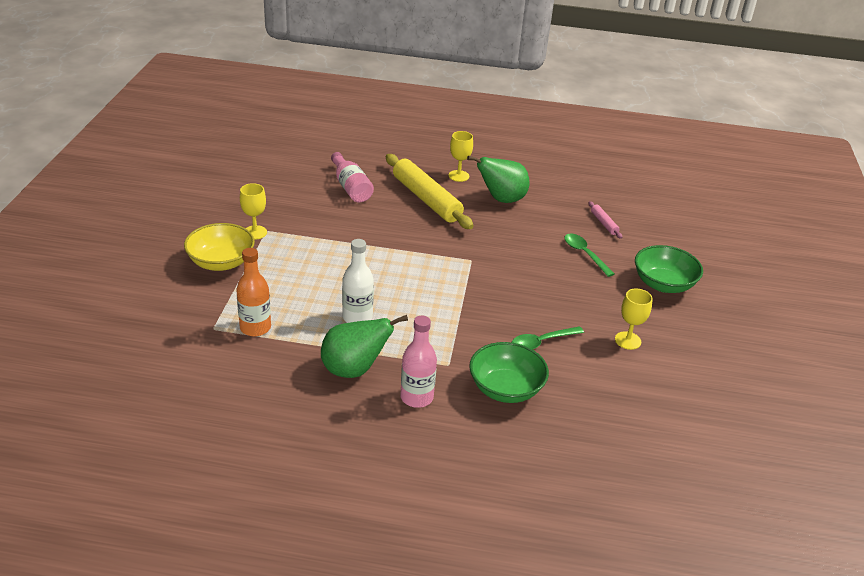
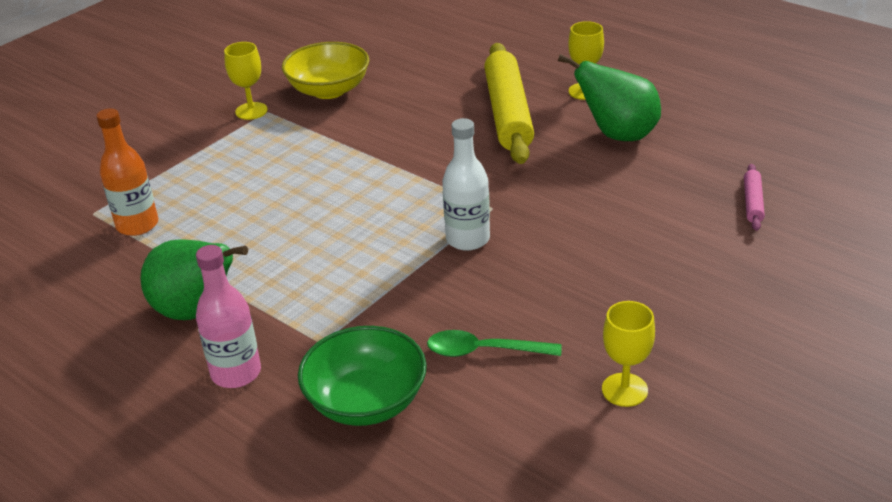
camera: 35 degrees right, 0 degrees up
(221, 262) = (179, 138): yellow bowl -> yellow bowl (329, 90)
(351, 187) = (421, 79): pink bottle -> none
(357, 317) = (267, 245): white bottle -> white bottle (467, 239)
(585, 254) = (676, 241): green spoon -> none
(663, 284) = (771, 319): green bowl -> none

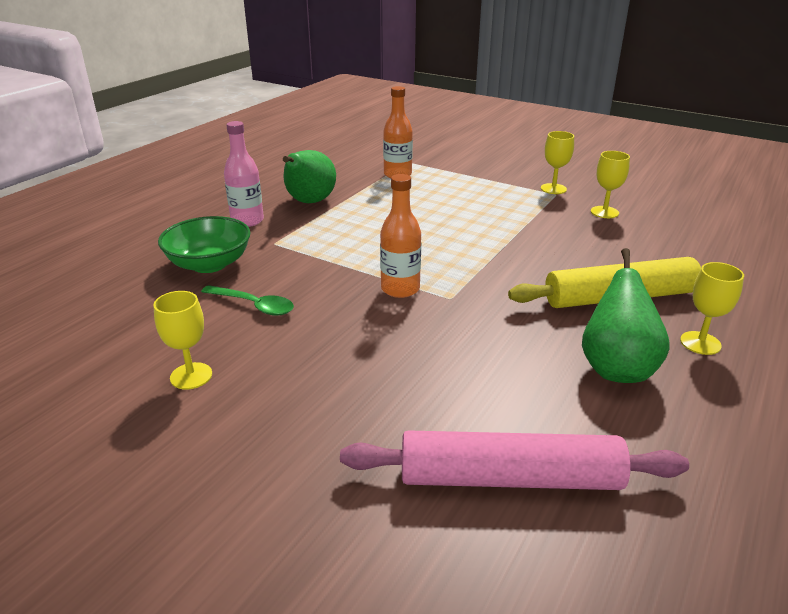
camera: 80 degrees right, 5 degrees down
(329, 90) = (604, 212): yellow bowl -> yellow goblet
(467, 239) = (400, 289): white bottle -> orange bottle
(484, 351) = (254, 305): green spoon -> green spoon turned 120 degrees clockwise
(753, 202) = (509, 478): pink rolling pin -> pink rolling pin, size x2.32

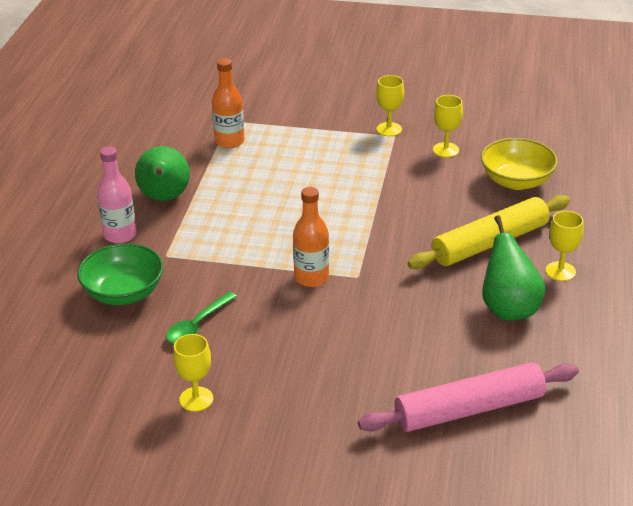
camera: 20 degrees left, 5 degrees up
(254, 305) = (197, 325): green spoon -> green spoon turned 120 degrees clockwise
(673, 249) = (516, 181): none -> yellow bowl

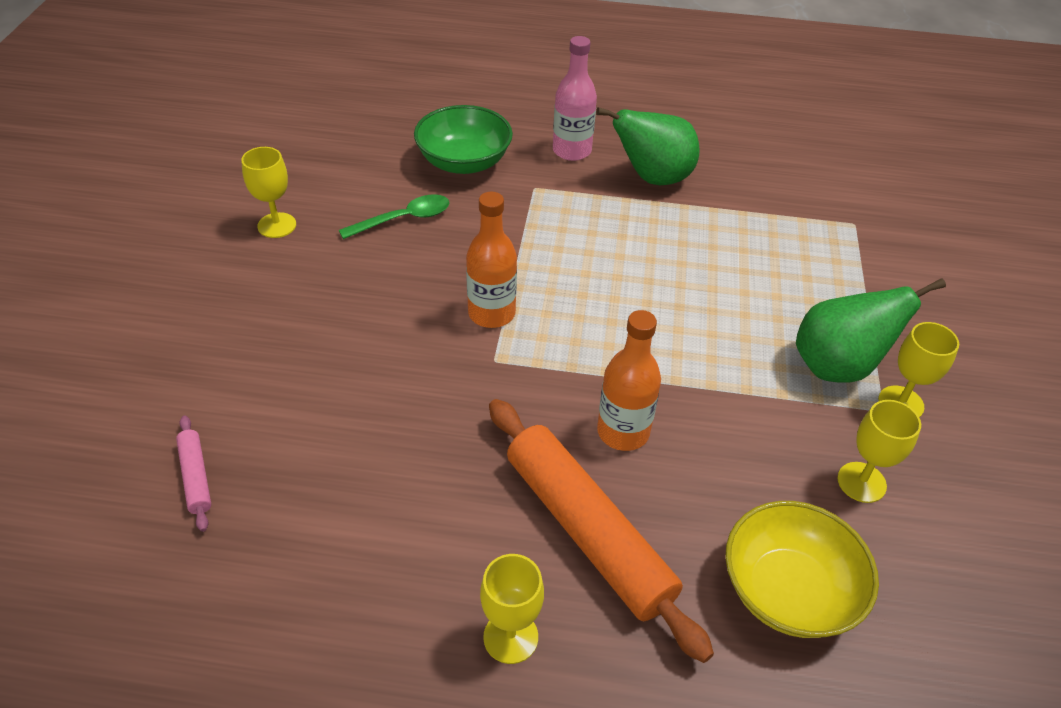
camera: 85 degrees right, 10 degrees up
(197, 325) = (403, 219): green spoon -> green spoon turned 120 degrees clockwise
(229, 141) = (800, 226): orange bottle -> orange bottle (623, 432)
(469, 409) = (195, 477): pink rolling pin -> pink rolling pin, size x0.43
(490, 243) = (587, 531): yellow rolling pin -> orange rolling pin
(508, 308) = (412, 545): green pear -> green pear (838, 366)

